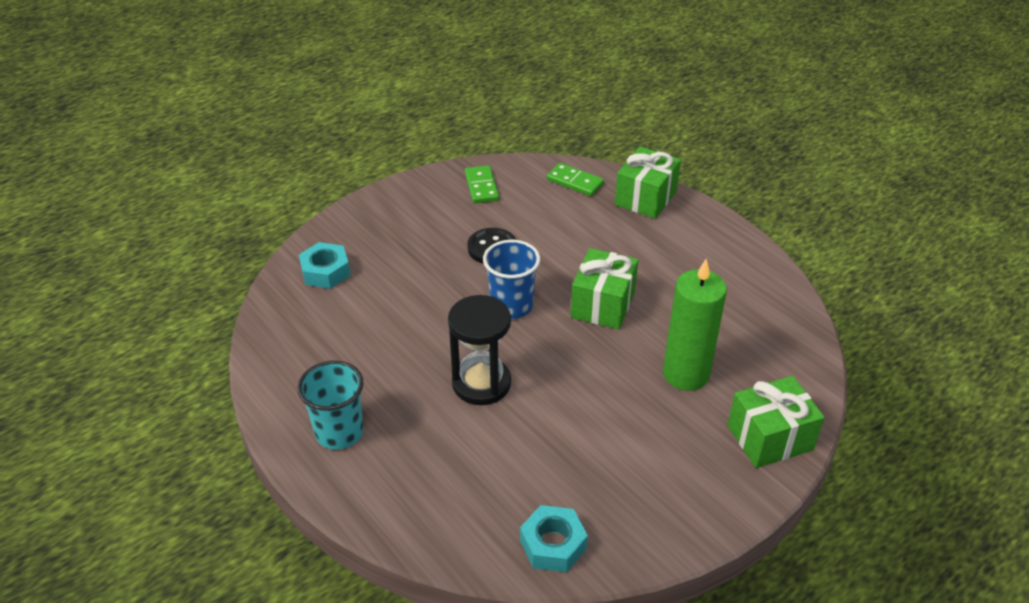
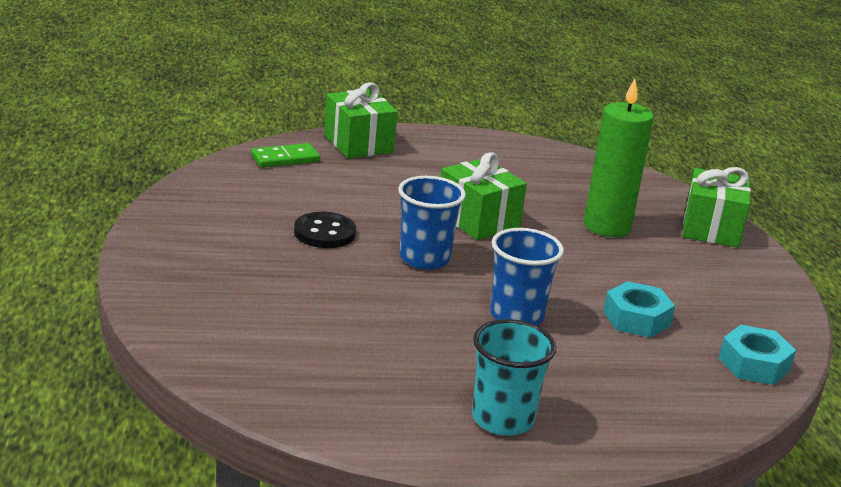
camera: 60 degrees left, 15 degrees down
(325, 271) = (225, 332): turquoise nut -> turquoise nut (636, 318)
(481, 186) = (217, 199): green domino -> none
(481, 383) = (516, 316): black hourglass -> blue cup

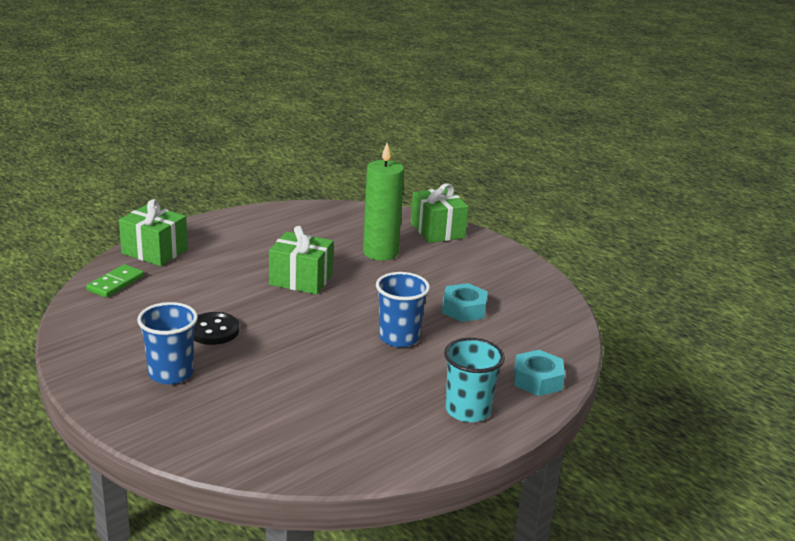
camera: 35 degrees left, 0 degrees up
(424, 258) = (300, 322): blue cup -> blue cup (171, 373)
(754, 364) = (551, 311): turquoise nut -> turquoise nut (537, 380)

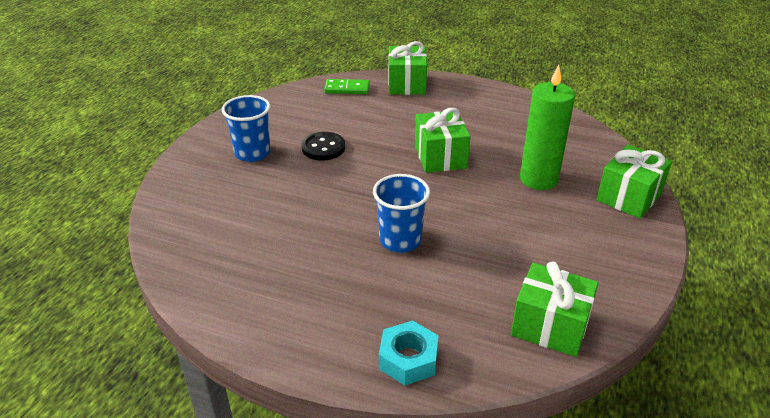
camera: 65 degrees right, 10 degrees up
(464, 309) = (493, 264): turquoise nut -> none
(468, 410) = (314, 323): turquoise cup -> none
(544, 314) = (550, 326): none -> green gift

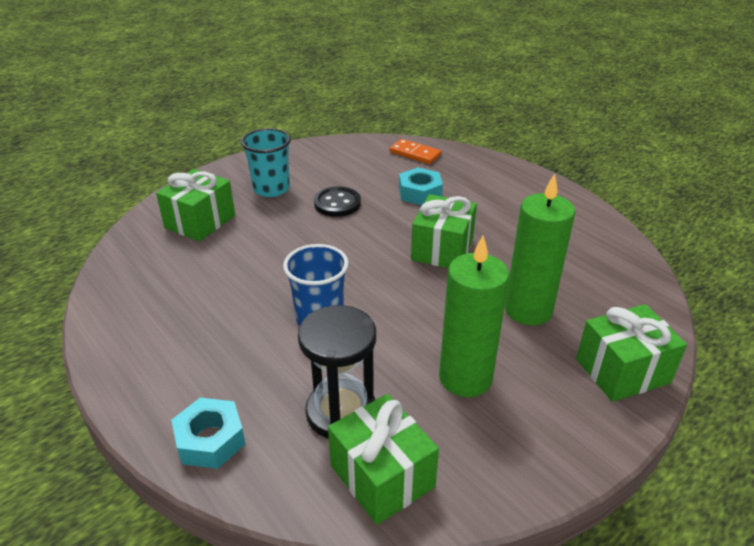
camera: 30 degrees right, 0 degrees up
(252, 153) = (271, 189): blue cup -> turquoise cup
(347, 89) = (415, 154): green domino -> orange domino
(382, 119) = (420, 193): none -> turquoise nut
(406, 84) = (479, 165): green gift -> green gift (200, 221)
(482, 298) = (341, 412): none -> black hourglass
(541, 240) = (465, 378): none -> green candle

